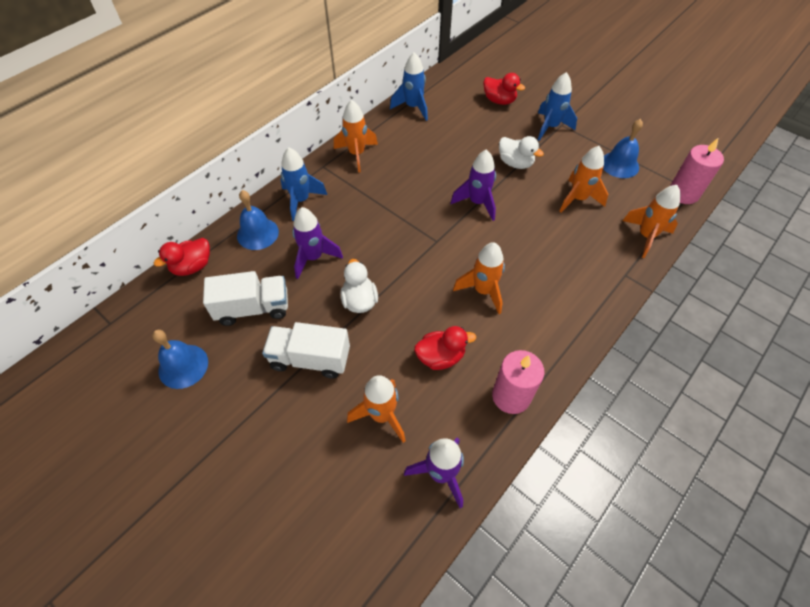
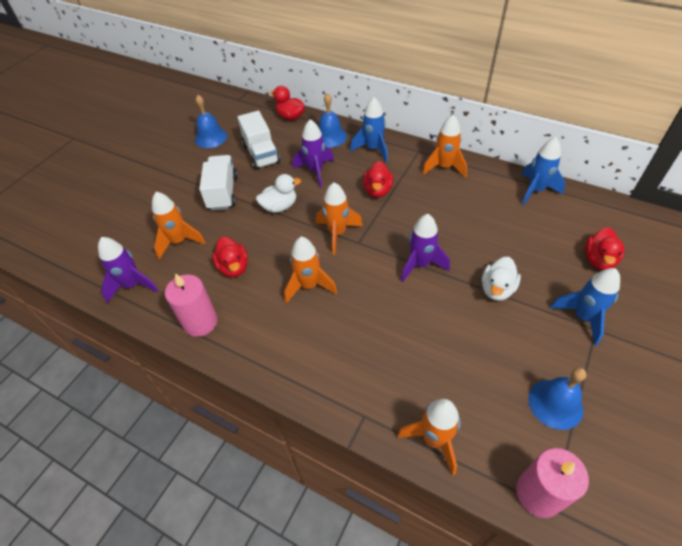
camera: 80 degrees right, 5 degrees down
(368, 211) = (377, 190): none -> red duck
(578, 199) = (467, 357): orange rocket -> orange rocket (337, 233)

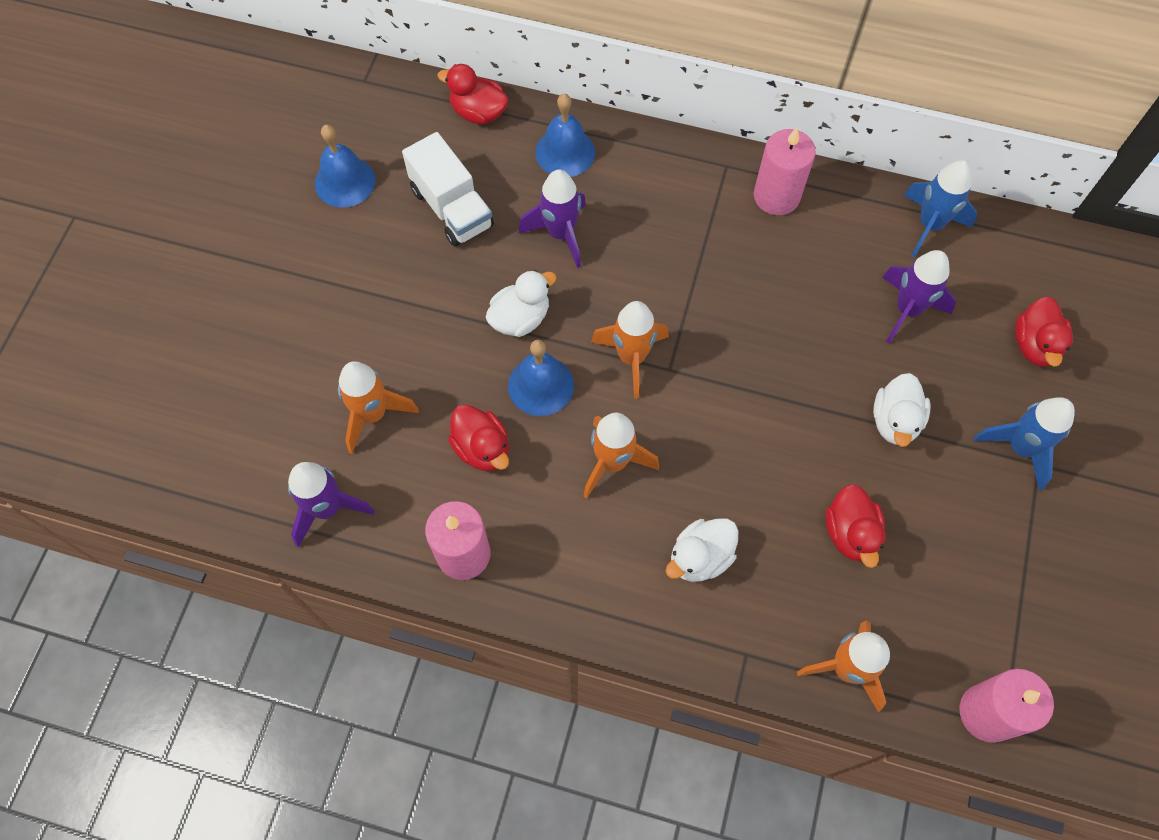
camera: 15 degrees left, 15 degrees up
(223, 193) = (412, 303): white truck -> none
(348, 349) = (700, 557): none -> white duck
(373, 149) = (648, 171): blue rocket -> none
(377, 190) = (676, 261): red duck -> red duck (850, 533)
(420, 264) = (774, 396): purple rocket -> purple rocket (907, 310)
(444, 167) = (776, 196): orange rocket -> pink candle
(555, 404) = (995, 588): blue bell -> blue bell (541, 385)

